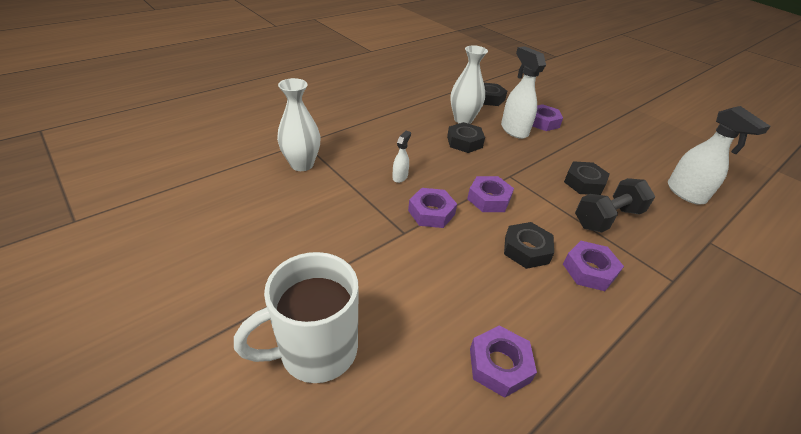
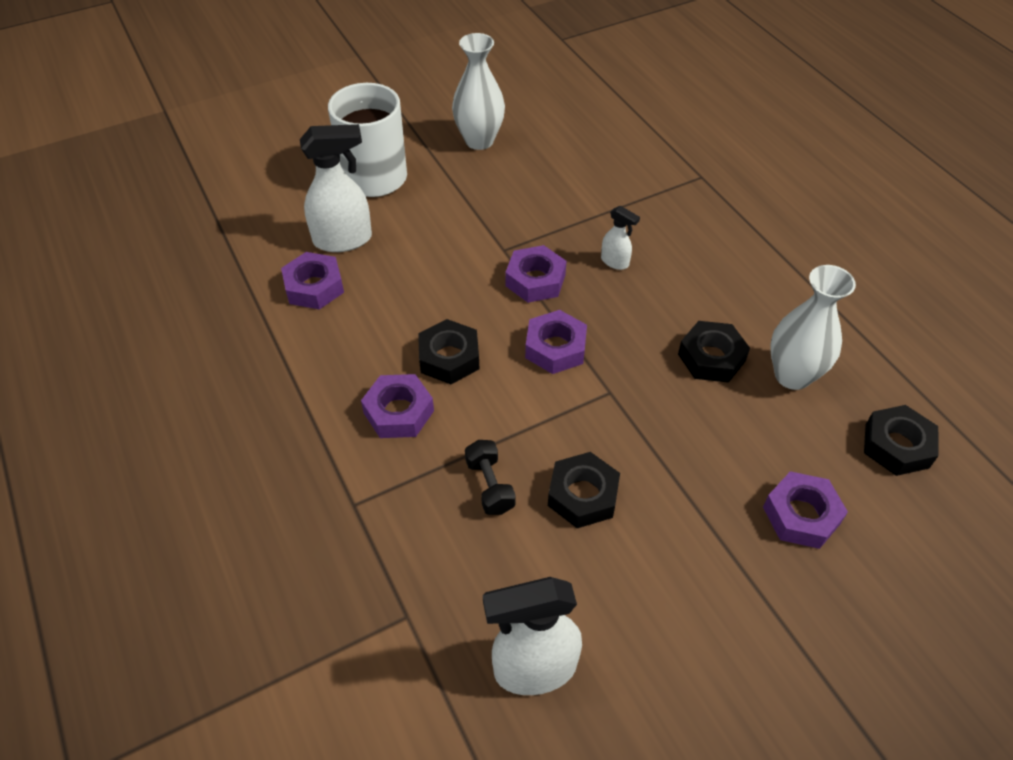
camera: 105 degrees right, 10 degrees up
(302, 164) = (647, 174): white vase -> white vase (479, 140)
(514, 130) = (760, 448): white spray bottle -> white spray bottle (343, 240)
(607, 218) = (490, 486): black dumbbell -> black dumbbell, size x0.59

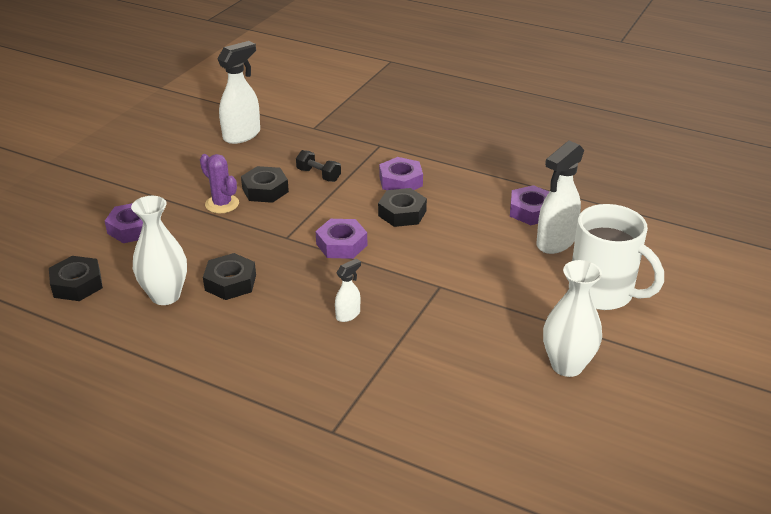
camera: 145 degrees right, 15 degrees down
(535, 280) = (395, 276): purple nut -> none
(615, 262) = (348, 315): white spray bottle -> white spray bottle turned 135 degrees clockwise
(657, 498) = (222, 204): none -> purple cactus

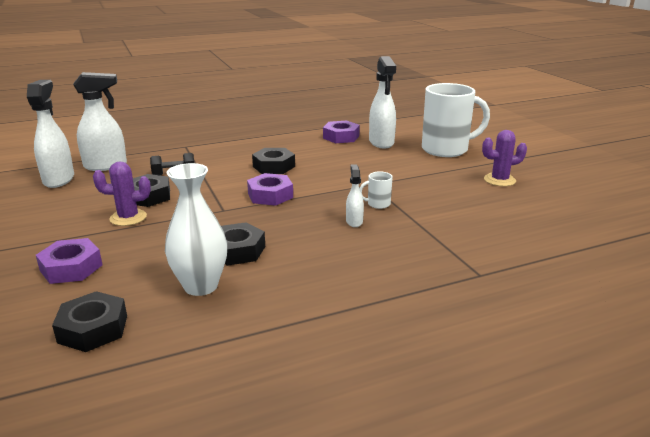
camera: 50 degrees left, 10 degrees down
(290, 137) = (106, 166): none -> white spray bottle
(400, 181) = (238, 155): purple nut -> none
(400, 311) = (378, 204): none -> white mug
(567, 365) = (499, 180): white vase -> purple cactus

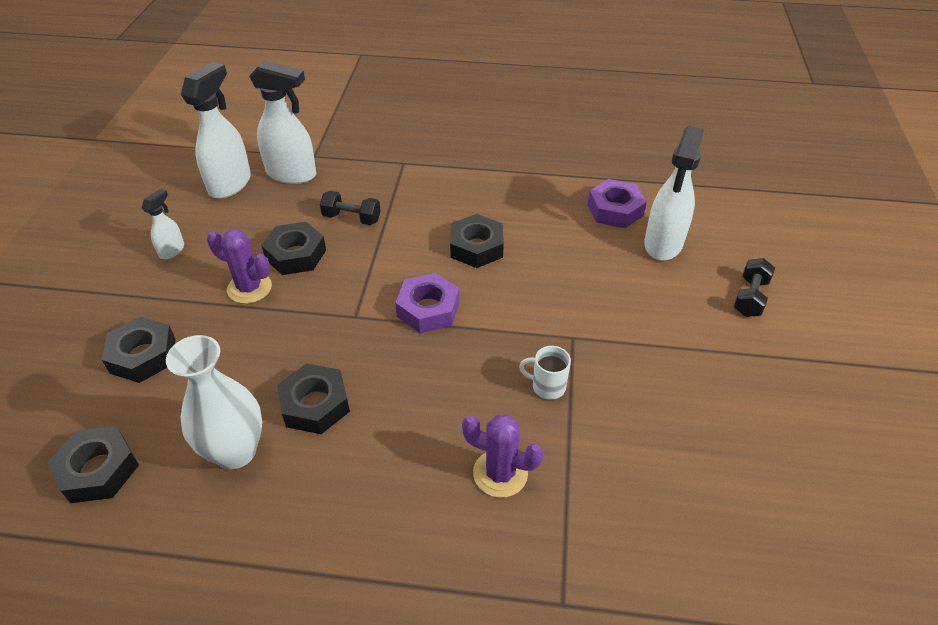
camera: 30 degrees right, 20 degrees up
(71, 268) = (143, 356): purple nut -> black nut
(354, 221) = (488, 410): white spray bottle -> white spray bottle (172, 250)
(446, 149) = (750, 297): white mug -> black dumbbell
(499, 180) = (772, 407): purple cactus -> purple cactus (500, 473)

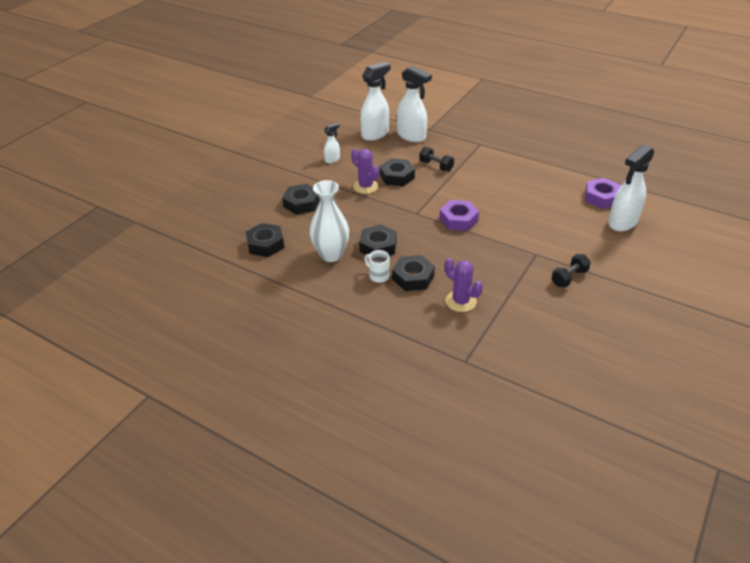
camera: 25 degrees right, 5 degrees down
(476, 247) = (502, 197): black nut -> black nut (413, 277)
(547, 386) = (508, 272): white mug -> white mug (378, 276)
(750, 297) = (663, 263): black dumbbell -> black dumbbell (569, 278)

